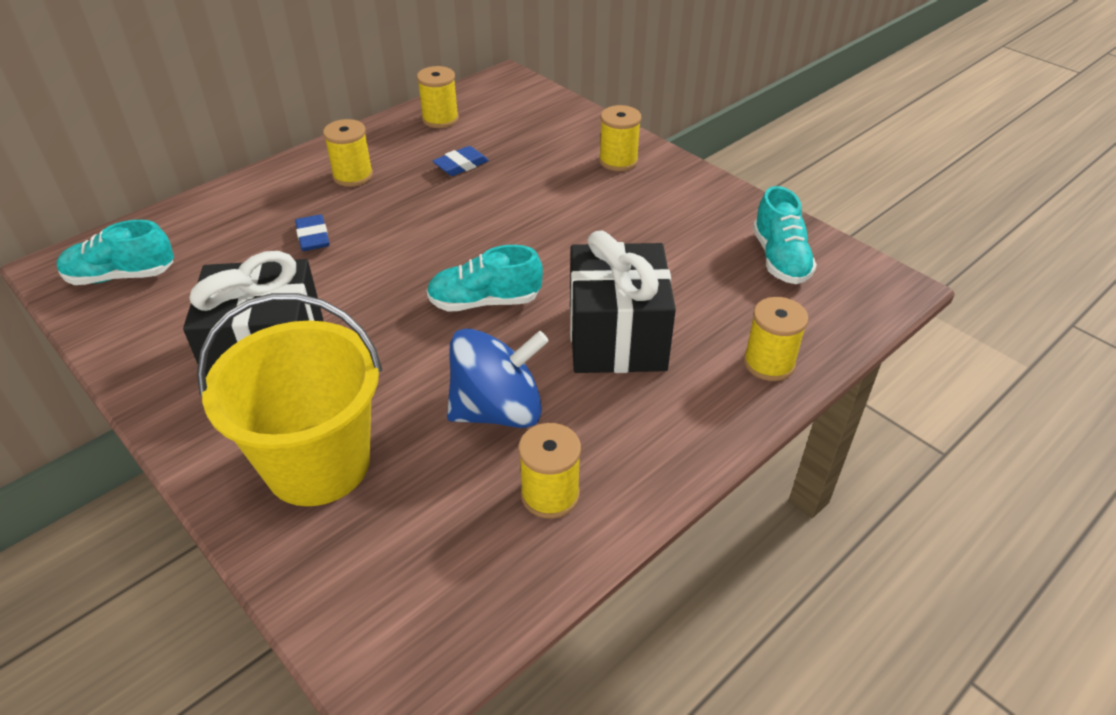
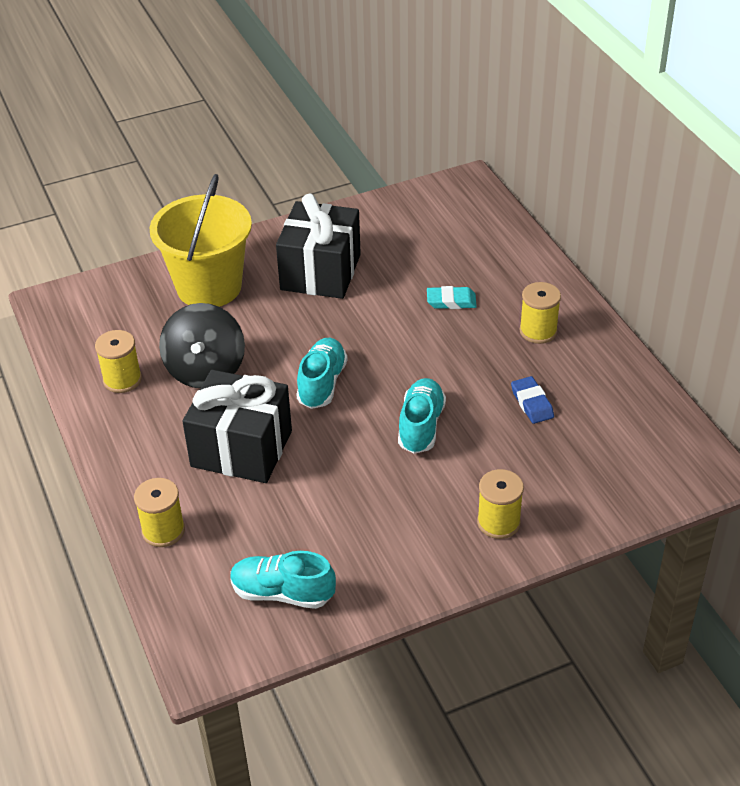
camera: 110 degrees right, 0 degrees up
(121, 276) = (442, 209): turquoise shoe -> turquoise shoe (421, 426)
(313, 237) = (451, 301): blue eraser -> turquoise eraser
(440, 119) = (629, 402): yellow spool -> none
(498, 410) = (205, 370): blue spinning top -> black spinning top

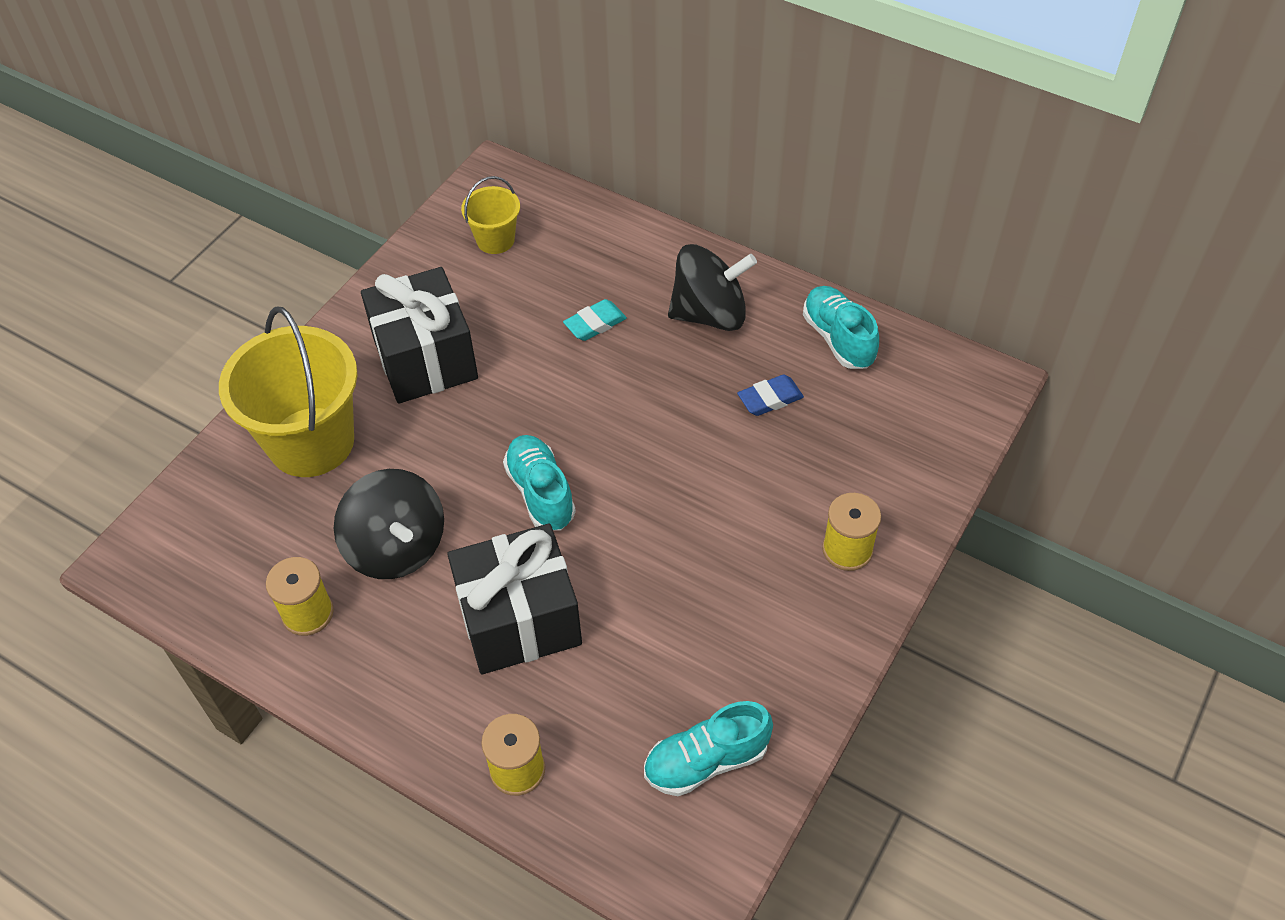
camera: 35 degrees left, 10 degrees up
(421, 426) = (684, 485): turquoise shoe -> turquoise shoe (838, 338)
(430, 222) = (495, 240): none -> yellow bucket
(532, 403) = (770, 398): blue eraser -> blue eraser turned 60 degrees counterclockwise
(538, 331) = (710, 314): yellow spool -> black spinning top

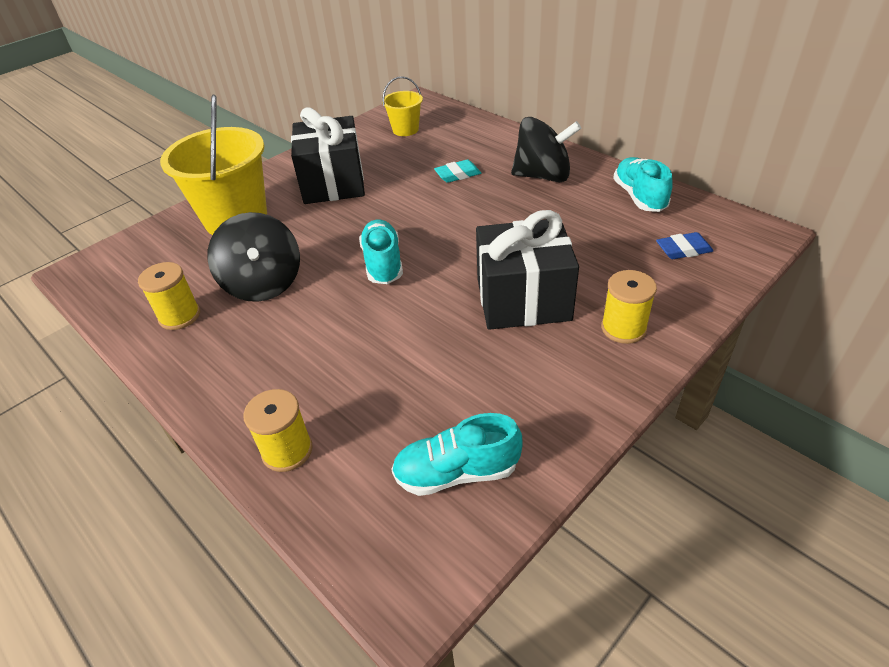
camera: 15 degrees right, 10 degrees down
(519, 620) = (334, 341): black gift -> black gift (523, 299)
(770, 398) = (577, 226): blue eraser -> blue eraser (683, 249)

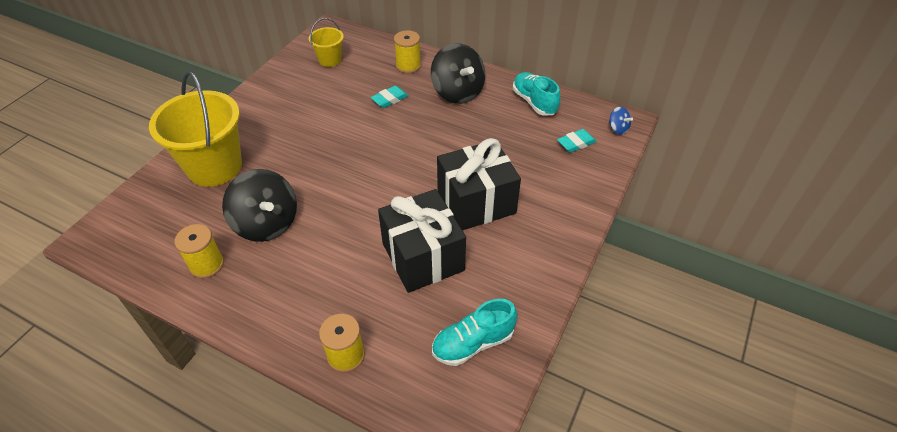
camera: 20 degrees left, 5 degrees up
(333, 183) = (287, 120): black gift -> black gift (423, 257)
(383, 263) = (359, 189): turquoise shoe -> none
(543, 176) = (457, 92): black spinning top -> black spinning top turned 75 degrees clockwise
(623, 328) = (552, 213): yellow spool -> yellow spool (408, 66)
(683, 249) = (576, 143): blue eraser -> turquoise eraser
(749, 240) = (618, 128): none -> blue spinning top

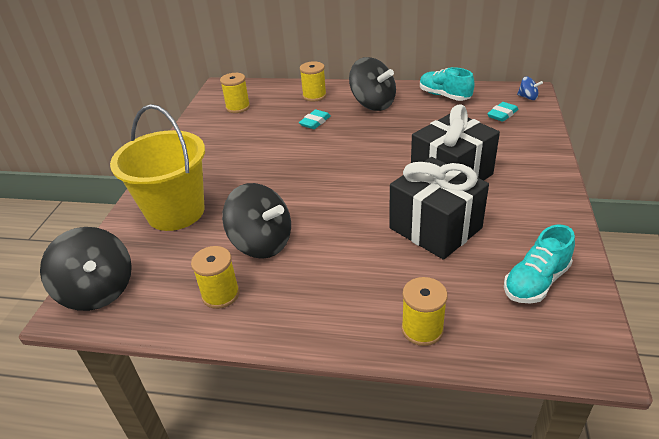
camera: 15 degrees left, 10 degrees down
(116, 228) = (98, 291): none -> black spinning top
(330, 60) = (238, 107): yellow bucket -> yellow spool

